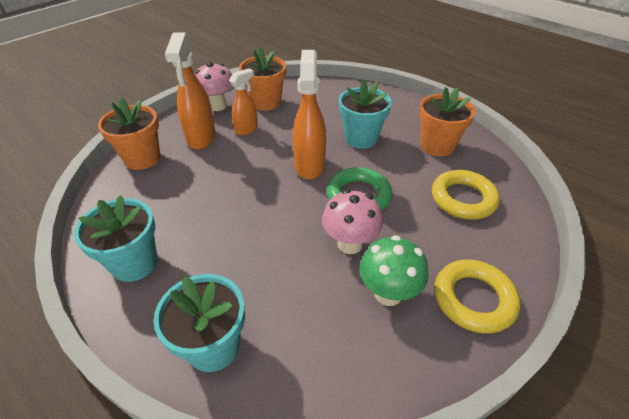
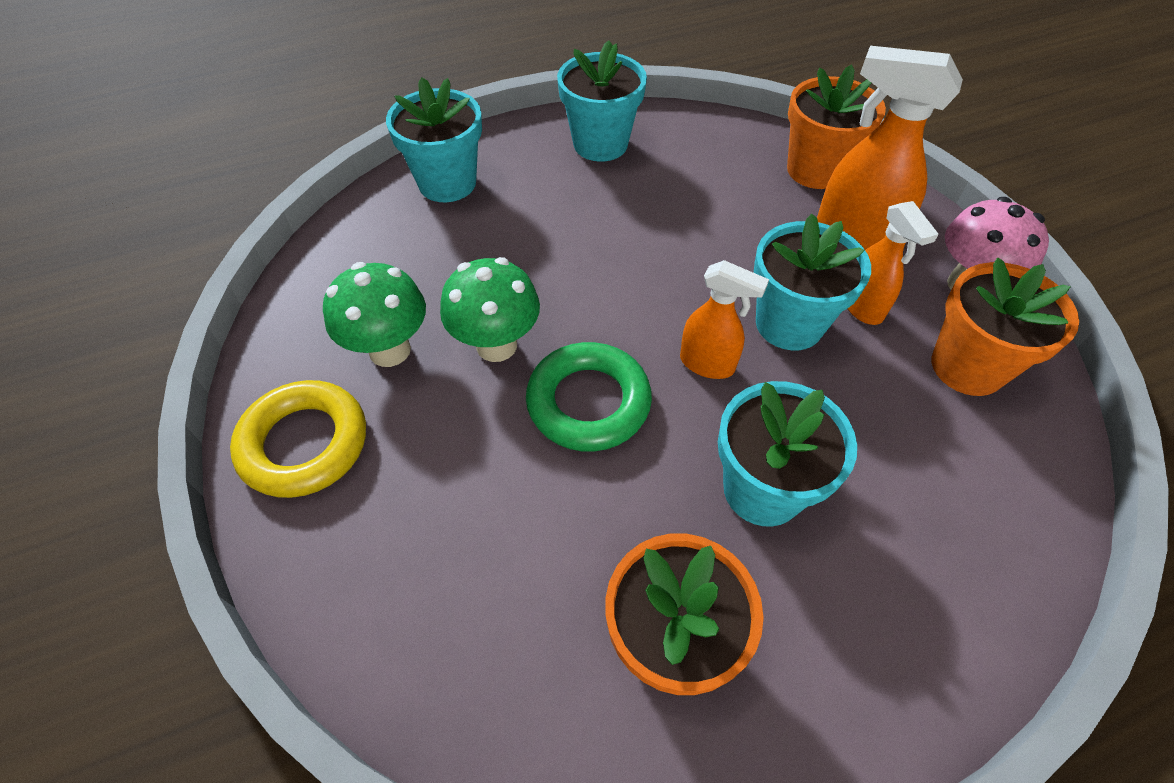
camera: 115 degrees right, 10 degrees up
(269, 147) = (789, 324): none -> turquoise flower pot
(309, 165) = (708, 364): orange spray bottle -> orange spray bottle, size x0.61
(350, 244) = (496, 345): pink mushroom -> green mushroom
(463, 199) = (482, 575): yellow ring -> none

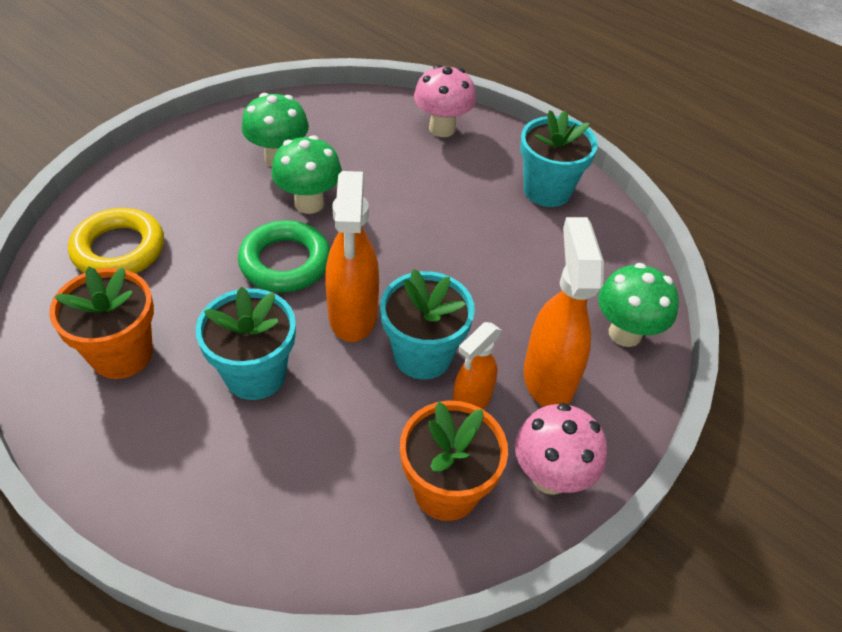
camera: 60 degrees right, 5 degrees down
(304, 444) = (194, 152): yellow ring -> yellow ring (119, 249)
(447, 183) = (442, 128): turquoise flower pot -> pink mushroom
(708, 364) = (353, 316): orange spray bottle -> orange spray bottle, size x1.65
(815, 170) = (625, 333): orange flower pot -> green mushroom

